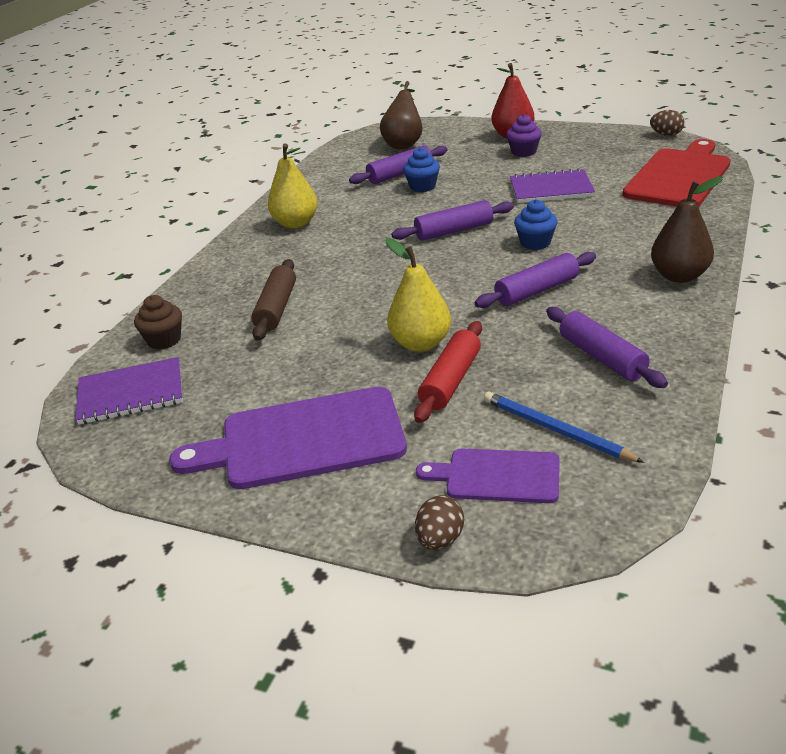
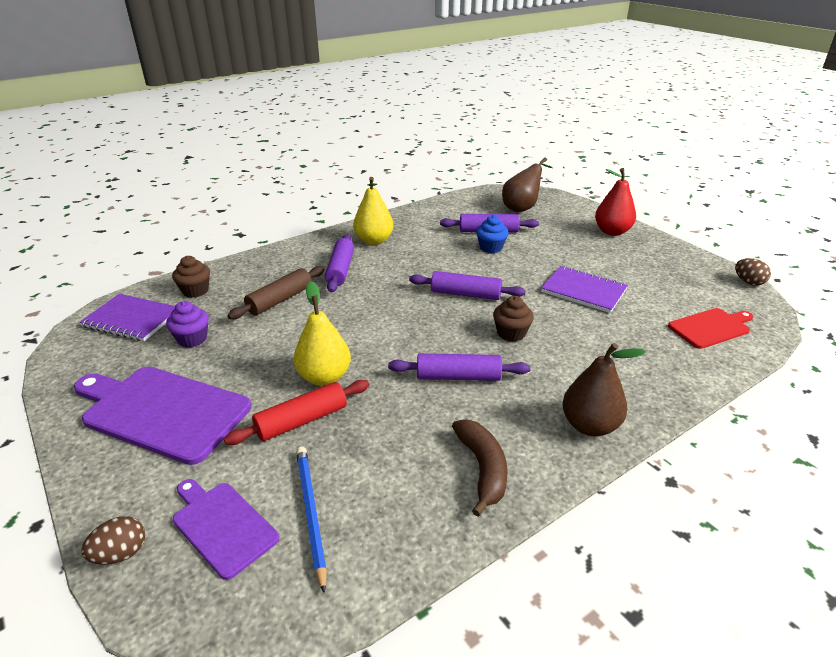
camera: 30 degrees right, 0 degrees up
(523, 152) = (603, 249): purple cupcake -> purple cupcake (192, 339)
(535, 243) = (511, 333): blue cupcake -> brown cupcake
(602, 357) = (429, 467): purple rolling pin -> purple rolling pin (340, 270)
(642, 338) = (482, 469): none -> brown banana
(679, 176) = (711, 327): red cutting board -> red cutting board, size x0.58

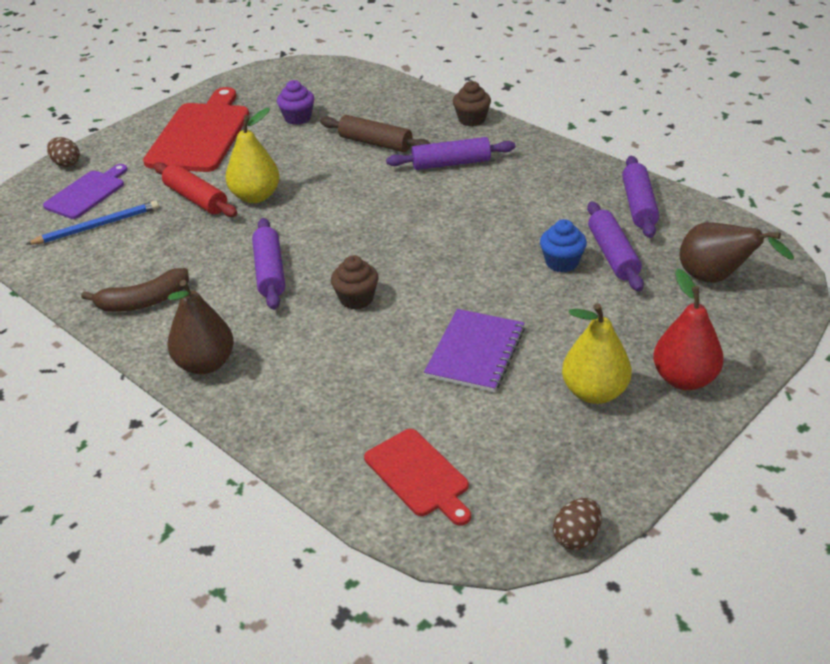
camera: 80 degrees right, 5 degrees up
(132, 319) = (319, 82): purple notebook -> none
(162, 411) = (200, 135): purple cutting board -> red cutting board
(195, 291) = (376, 96): brown cupcake -> brown cupcake (472, 119)
(374, 240) = (533, 171): yellow pear -> yellow pear (594, 392)
(466, 294) = (430, 257): purple rolling pin -> purple rolling pin (639, 205)

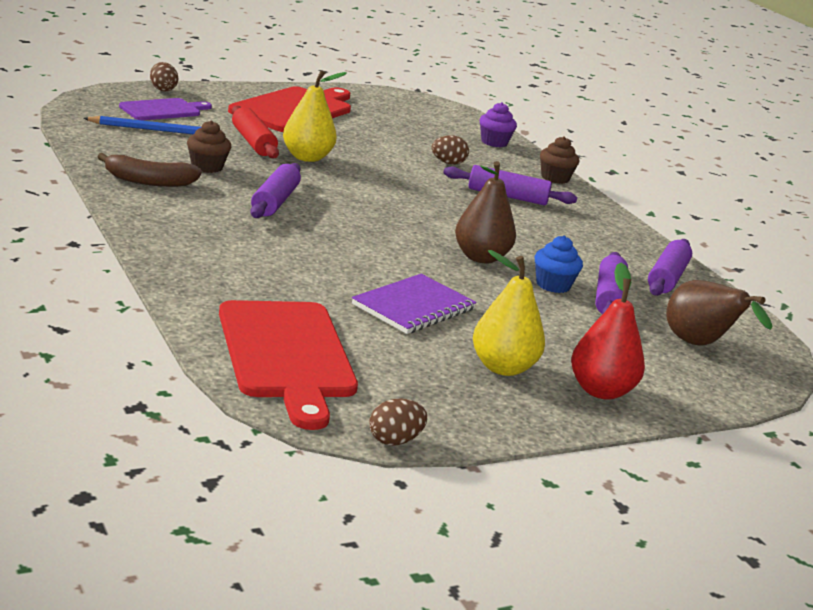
camera: 15 degrees right, 15 degrees down
(205, 364) = (165, 231): brown pear -> brown pear (481, 257)
(297, 118) = (391, 127): purple cupcake -> purple cupcake (494, 142)
(356, 299) = (336, 241): brown cupcake -> brown cupcake (207, 167)
(375, 143) = (448, 163): brown rolling pin -> brown egg
(419, 475) = (287, 355): red cutting board -> red cutting board, size x1.74

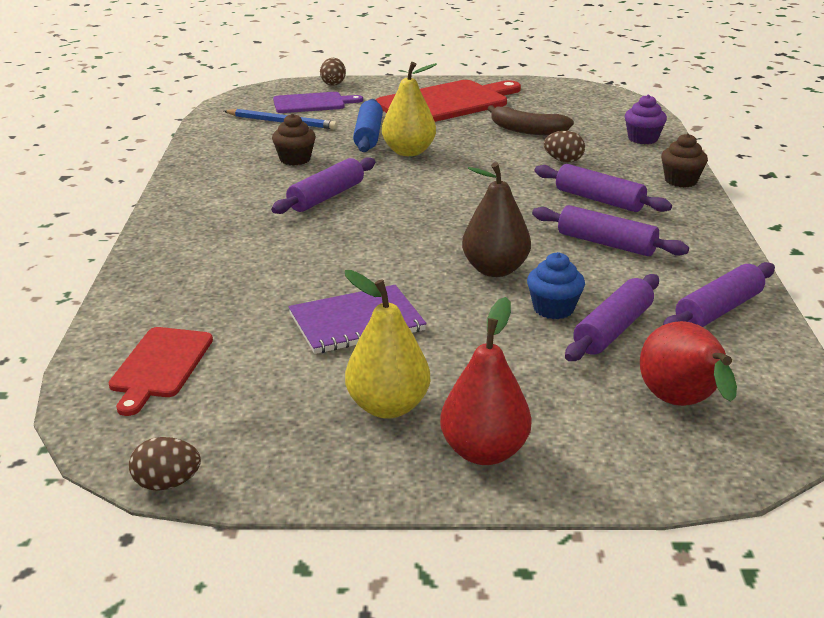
camera: 30 degrees right, 5 degrees up
(149, 181) = (222, 172): brown banana -> brown banana (527, 130)
(253, 142) = (368, 135): red rolling pin -> blue rolling pin
(287, 355) = (160, 366): red cutting board -> red cutting board, size x0.58
(545, 232) = (606, 243): none -> purple rolling pin
(699, 345) = (682, 404): brown pear -> red pear

